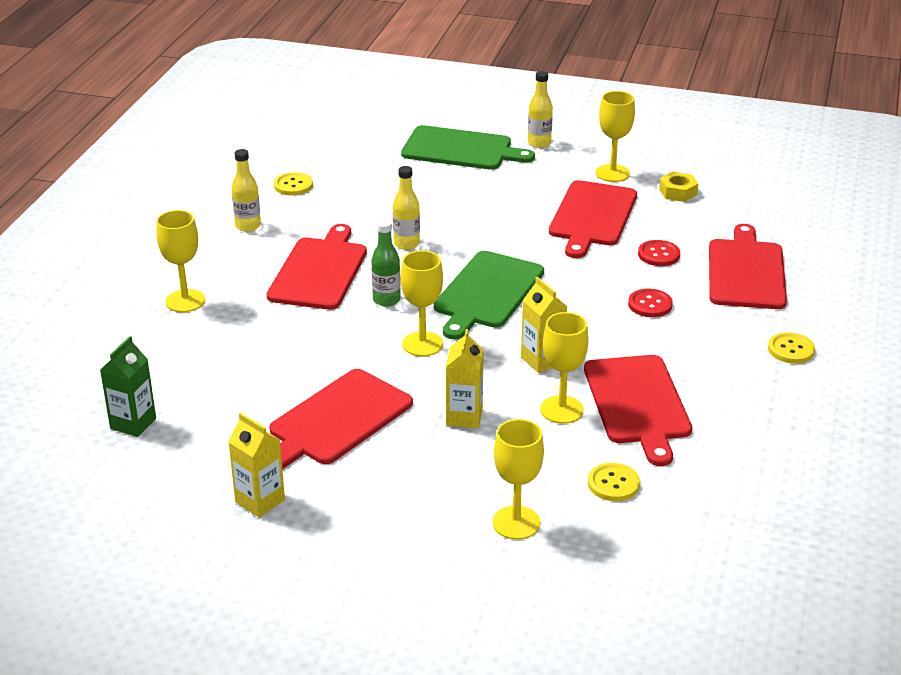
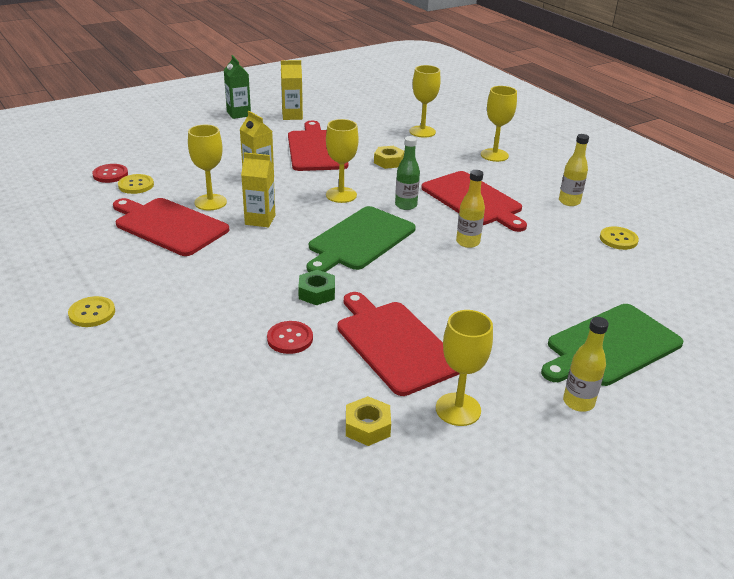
camera: 130 degrees right, 0 degrees up
(133, 423) = (396, 112): green carton -> green carton (238, 114)
(300, 355) = (388, 162): none -> yellow nut
(487, 292) = (360, 240): green cutting board -> green cutting board turned 120 degrees counterclockwise
(516, 523) = (167, 153): yellow goblet -> yellow goblet (422, 132)
(593, 272) = (317, 293): none -> green nut
(650, 304) = (241, 291): red button -> red button (110, 174)
(746, 272) = (196, 366): red cutting board -> none

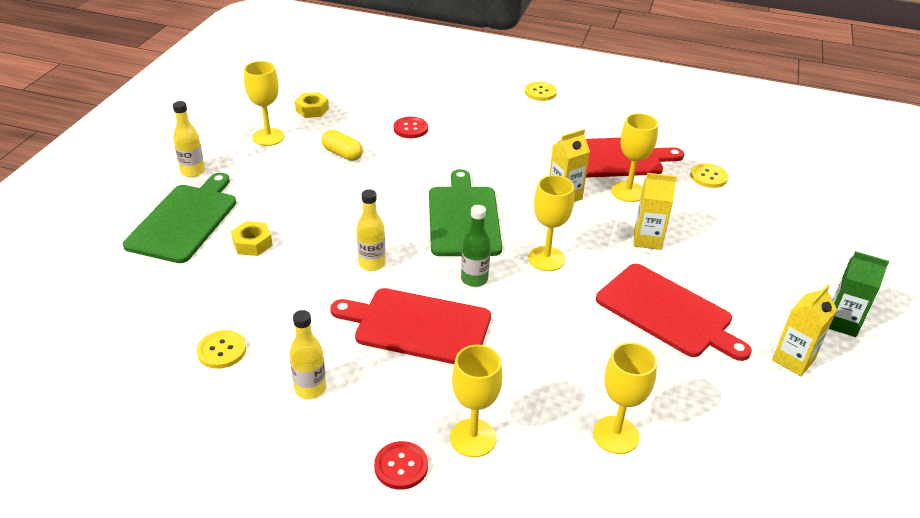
camera: 140 degrees right, 5 degrees up
(110, 174) = (747, 176): red button -> red button (401, 466)
(317, 293) = (434, 161): green nut -> none
(388, 162) = (572, 338): yellow nut -> yellow nut (252, 243)
(395, 344) = (342, 154): red cutting board -> yellow capsule

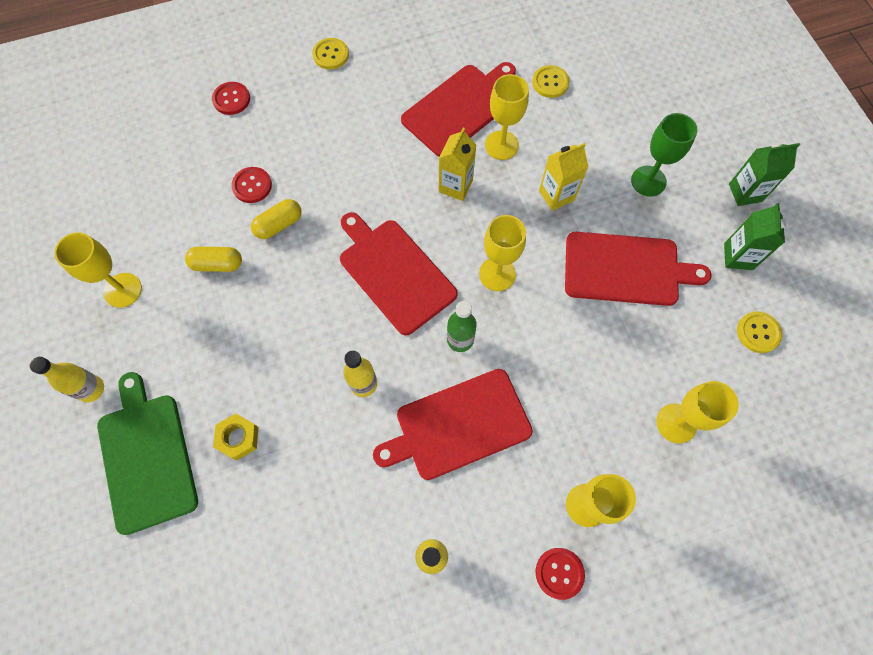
camera: 35 degrees left, 30 degrees up
(222, 350) = (326, 575): yellow button -> yellow button (758, 332)
(312, 110) = (131, 221): yellow nut -> none
(407, 155) = (279, 225): none -> yellow capsule
(444, 84) = (231, 99): none -> red button
(463, 218) = (394, 273): green cutting board -> red cutting board
(745, 270) = (648, 181): none -> green goblet
(793, 360) = (738, 256): yellow carton -> green carton

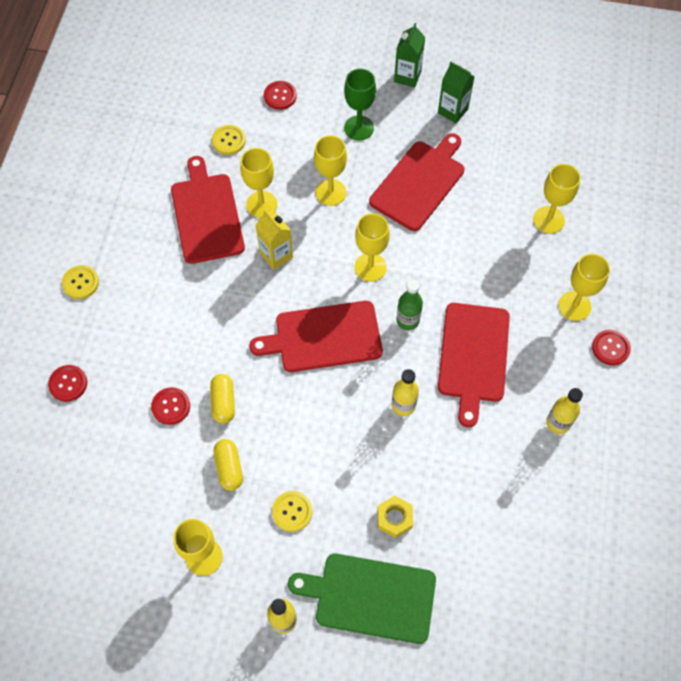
camera: 60 degrees left, 5 degrees down
(217, 264) = (229, 468): yellow capsule -> yellow capsule turned 45 degrees counterclockwise
(556, 195) = (331, 192): yellow carton -> yellow goblet
(631, 96) = (280, 96): none -> red button
(758, 332) = (514, 134): yellow button -> yellow button (292, 511)

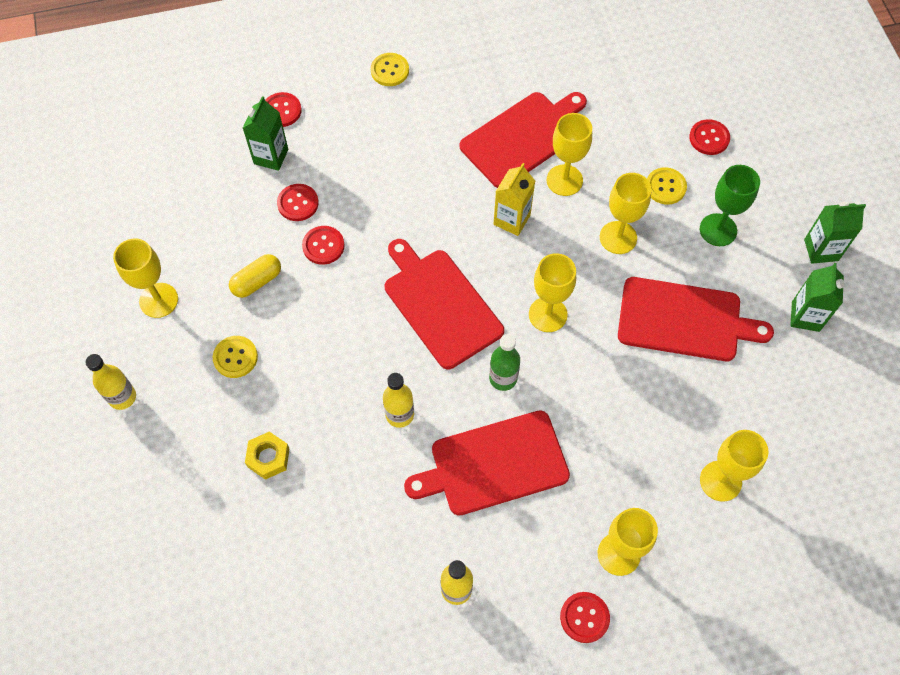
camera: 65 degrees right, 0 degrees up
(111, 410) = (271, 156): none -> green carton
(223, 402) = (323, 246): yellow capsule -> red button
(229, 140) = (623, 117): yellow button -> yellow button (665, 187)
(370, 597) = (175, 468): green cutting board -> none

